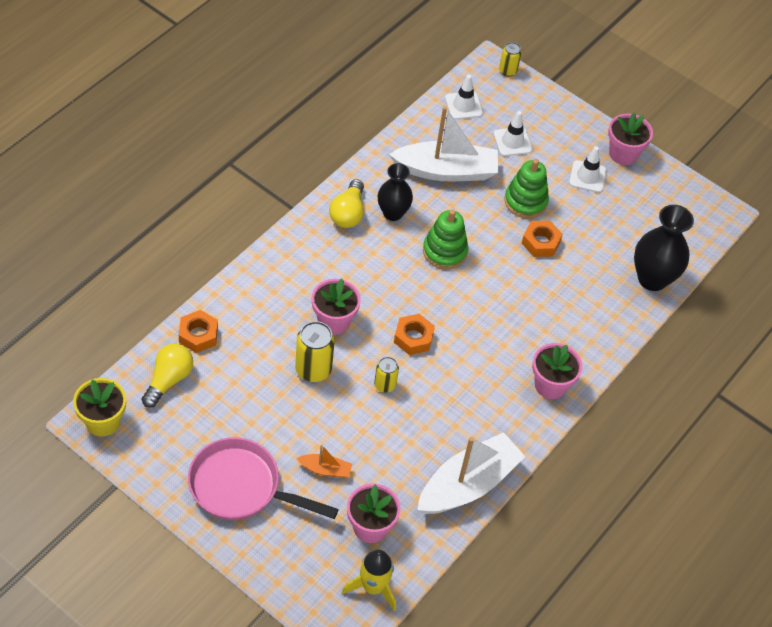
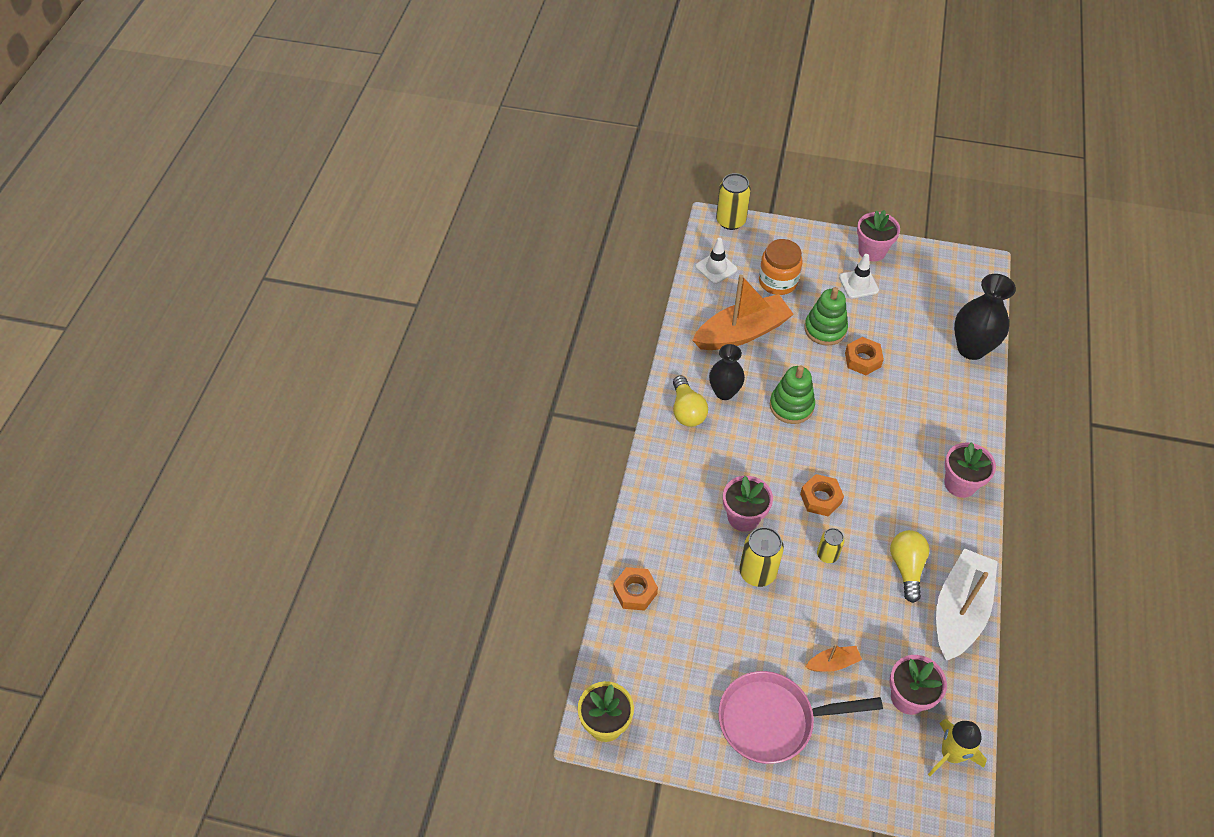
camera: 20 degrees left, 0 degrees up
(168, 380) = (638, 650): yellow light bulb -> yellow light bulb (906, 568)
(446, 171) = (742, 332): white boat -> orange boat
(508, 71) = (730, 221): yellow can -> yellow can, size x1.67
(512, 142) = (778, 281): white traffic cone -> orange jar

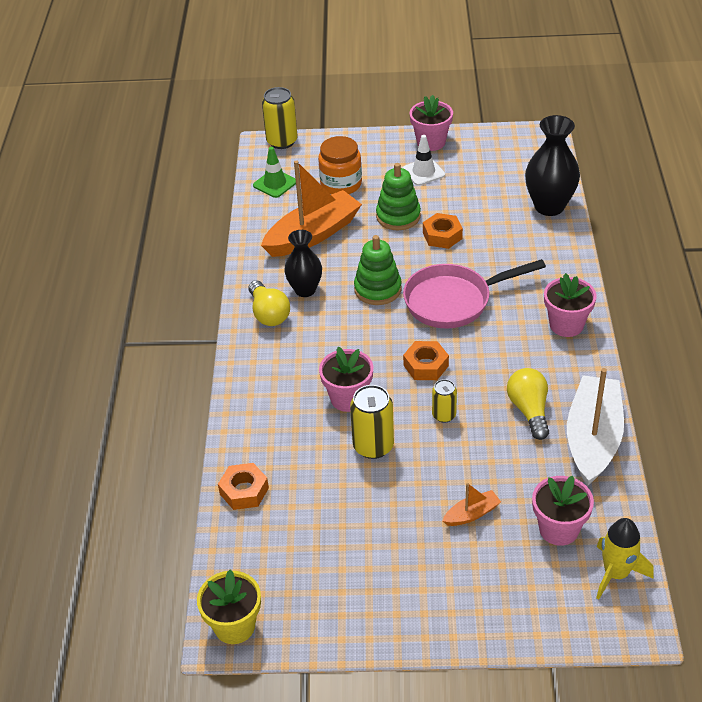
camera: 10 degrees left, 10 degrees down
(716, 268) = (275, 184): white traffic cone -> green traffic cone
(773, 721) = (419, 582): pink pan -> pink pan (453, 301)

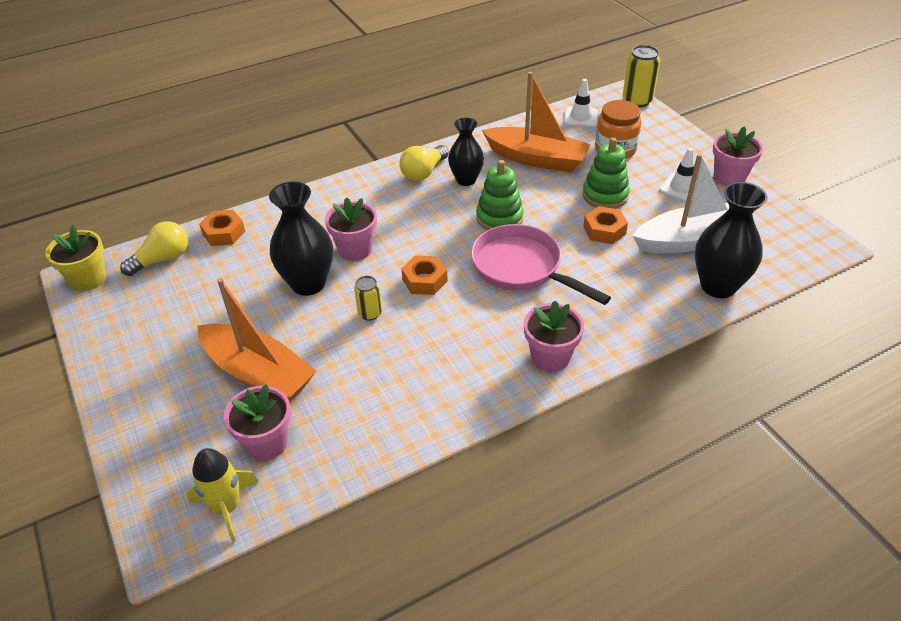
camera: 60 degrees right, 0 degrees up
(275, 184) = (580, 117): green traffic cone -> white traffic cone
(373, 446) = (308, 284): yellow can -> black vase
(471, 514) = (258, 373): orange boat -> orange boat, size x2.26
(529, 410) = (411, 369): yellow light bulb -> yellow light bulb (162, 259)
(593, 438) = (401, 430): white boat -> white boat (691, 240)

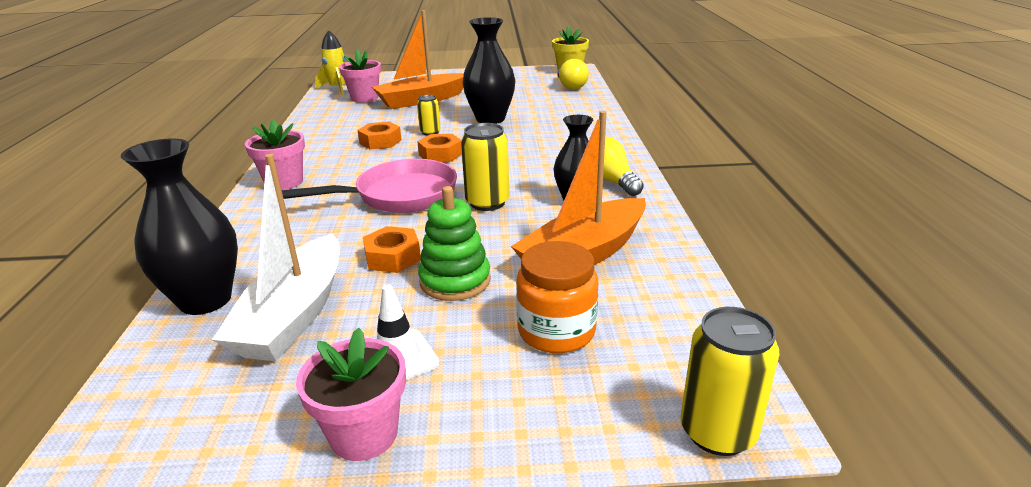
camera: 115 degrees right, 15 degrees down
(224, 233) = (585, 102): orange nut -> orange nut (380, 142)
(355, 249) = (513, 137): pink flower pot -> none
(499, 218) = (487, 203): green stacking toy -> yellow can
(580, 117) = (681, 330): white traffic cone -> none

